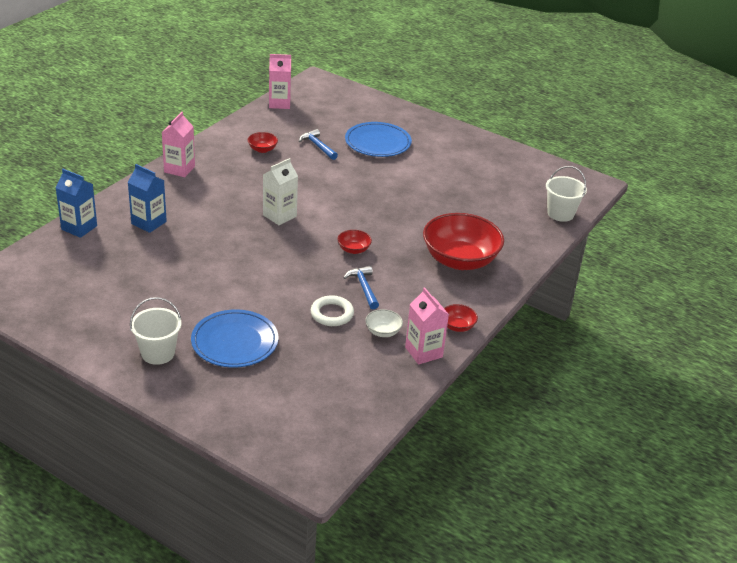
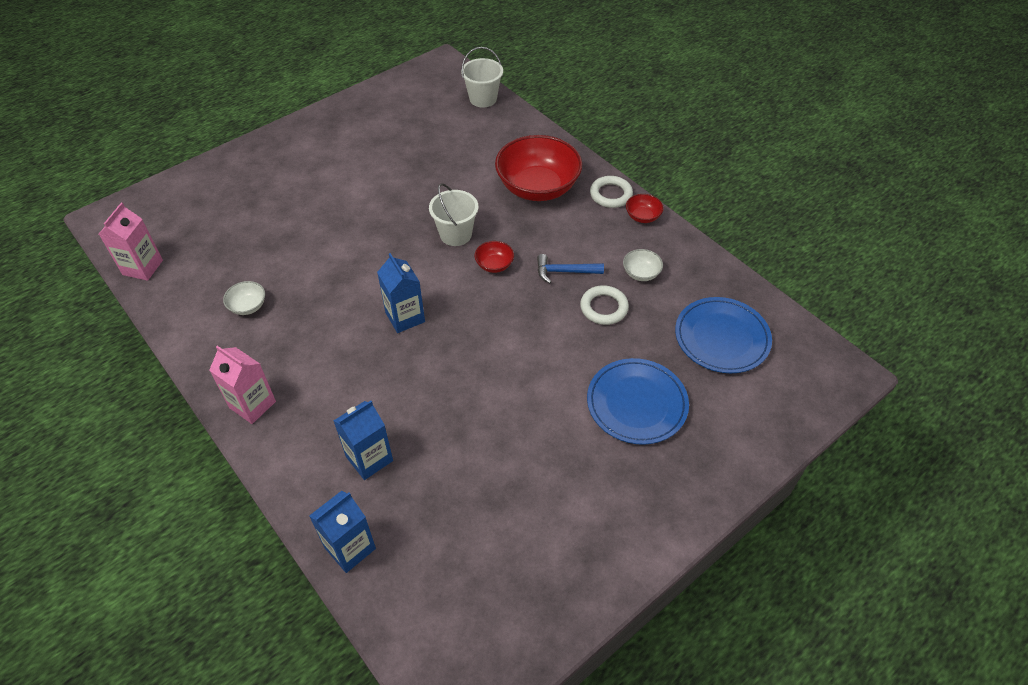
camera: 70 degrees left, 15 degrees up
(158, 353) = (644, 484): white bucket -> white bucket (455, 234)
(262, 149) = (248, 306): red bowl -> white bowl
(279, 216) = (405, 317): white carton -> blue carton
(317, 146) = (268, 251): blue hammer -> none
(378, 143) = (288, 196): blue plate -> blue plate (721, 338)
(423, 352) = (677, 250): pink carton -> none
(476, 304) = (610, 194): none -> white ring

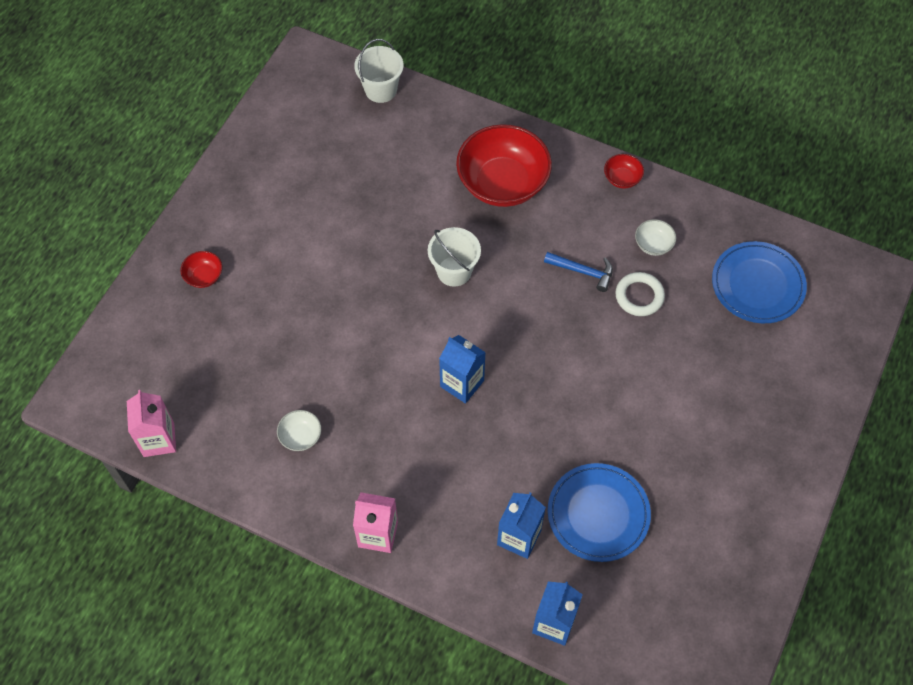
camera: 25 degrees left, 10 degrees up
(494, 265) = (512, 291): red bowl -> red bowl (204, 276)
(565, 272) = (583, 271): blue hammer -> blue hammer turned 135 degrees counterclockwise
(610, 194) = (578, 164): white ring -> none
(636, 403) = (718, 382): blue plate -> blue plate (598, 514)

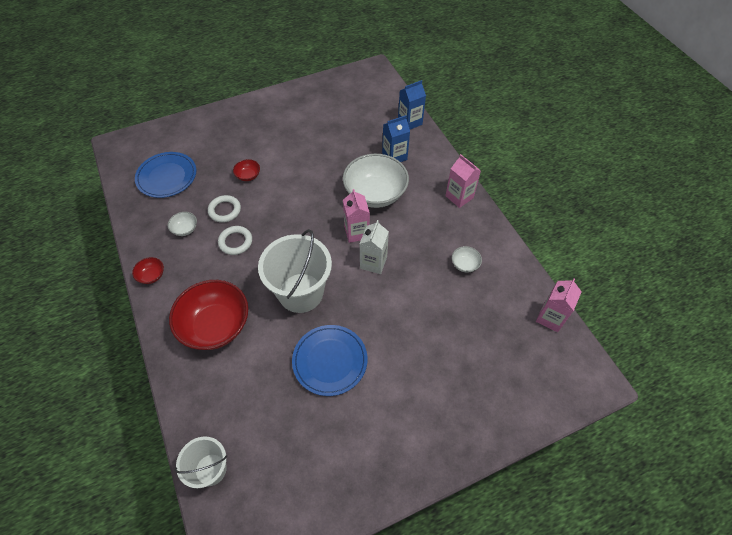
camera: 140 degrees left, 5 degrees down
(204, 276) = (457, 407): red bowl -> red bowl (248, 176)
(408, 360) = (373, 262): none -> white carton
(454, 271) = (301, 293): white bucket -> white bucket, size x1.74
(462, 383) = (356, 232): blue carton -> pink carton
(489, 455) = (375, 193): none -> white bowl
(583, 271) = (235, 242): blue hammer -> white ring
(598, 514) = (351, 143): blue plate -> blue plate (330, 361)

